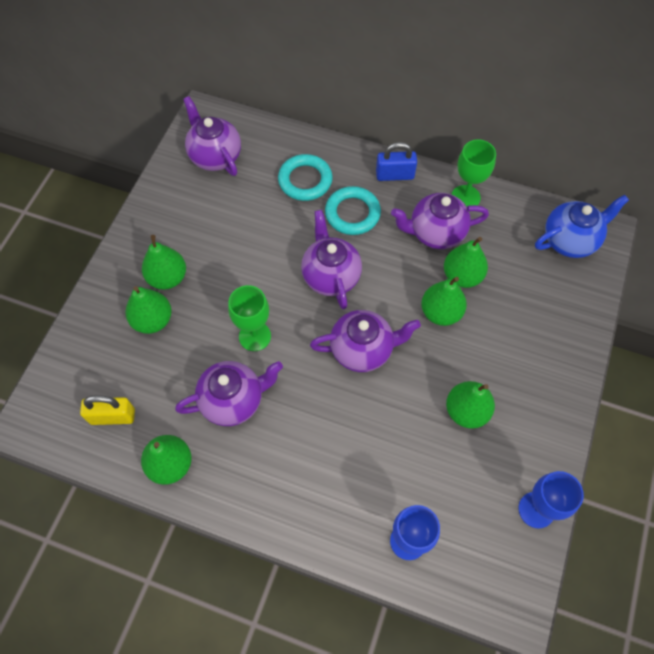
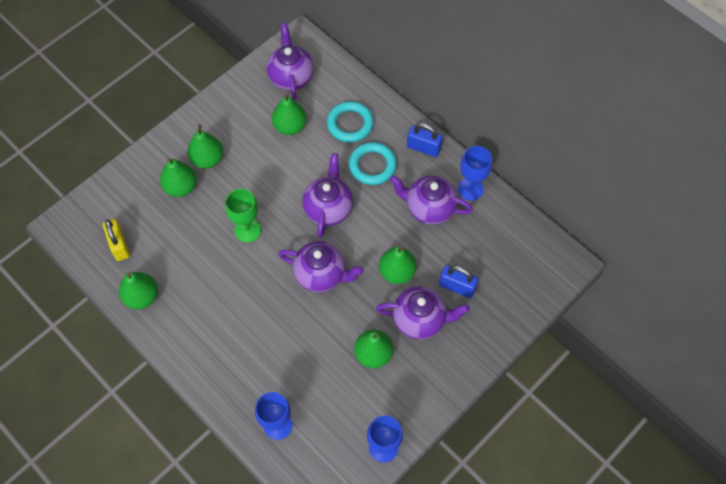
camera: 25 degrees right, 0 degrees up
(112, 416) = (119, 245): yellow padlock -> yellow padlock turned 45 degrees clockwise
(233, 400) = (208, 271): purple teapot -> purple teapot (420, 319)
(462, 276) = (430, 251): green pear -> green pear (290, 126)
(465, 197) = (470, 189): green goblet -> blue goblet
(510, 301) = (457, 287): none -> blue padlock
(570, 240) = (535, 259): blue teapot -> none

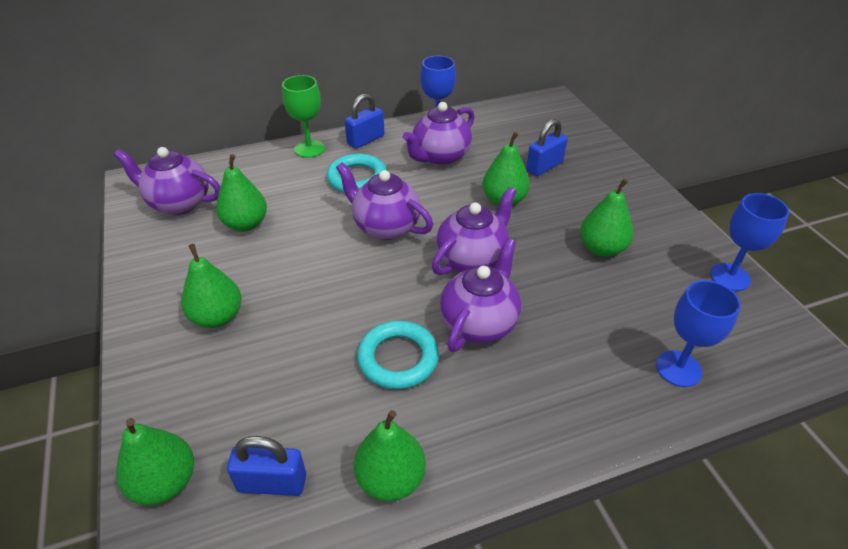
camera: 65 degrees left, 20 degrees down
(119, 245) = (272, 483): yellow padlock -> blue padlock
(181, 187) = (235, 362): green pear -> green pear (165, 482)
(247, 230) = (362, 309): green goblet -> green goblet (309, 149)
(350, 124) = (289, 178): turquoise ring -> turquoise ring (398, 358)
(420, 319) = (572, 201): purple teapot -> purple teapot (479, 323)

